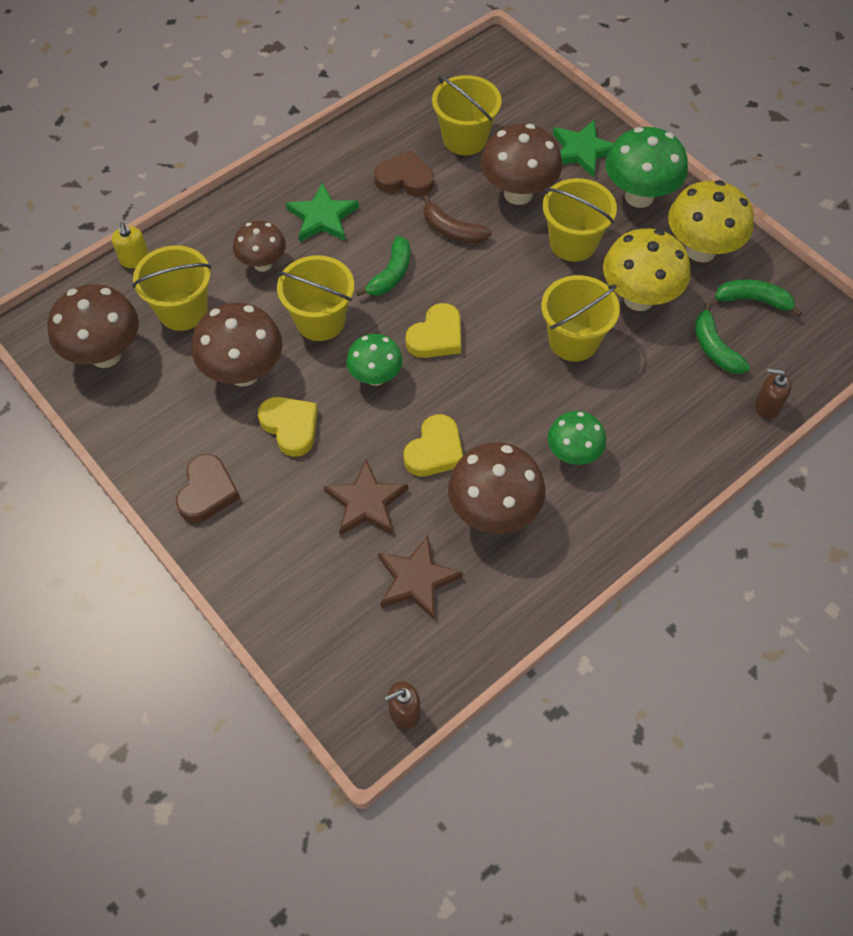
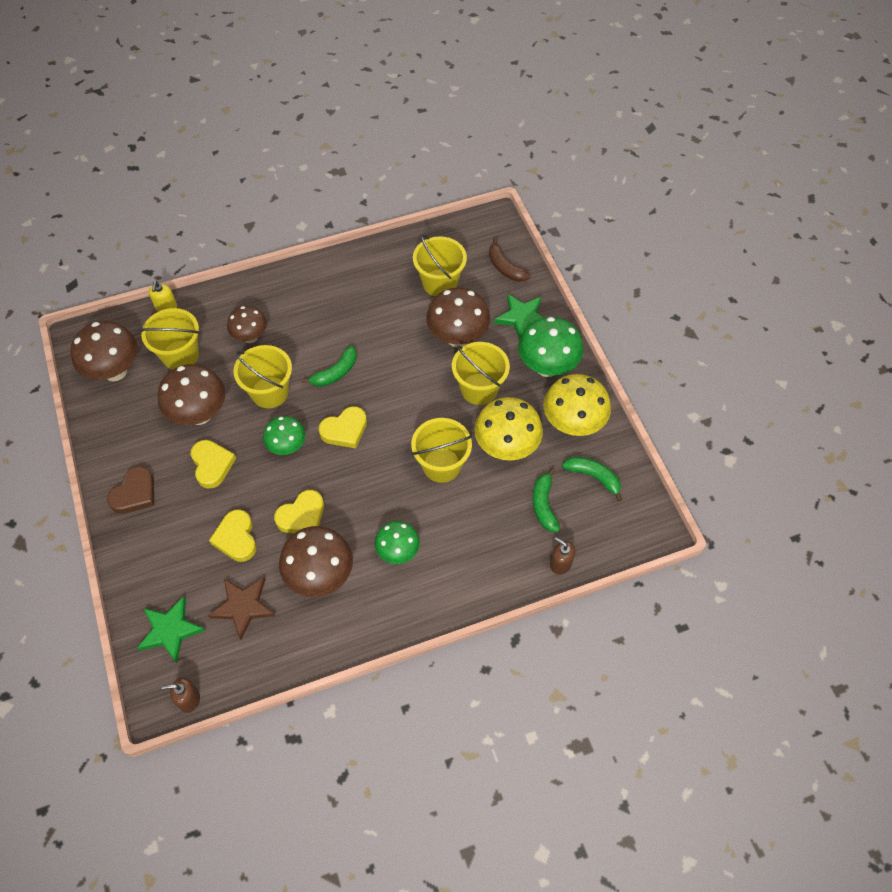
camera: 20 degrees right, 0 degrees up
(322, 217) = (308, 314): green star -> green star (170, 630)
(366, 502) = (236, 538): brown star -> yellow heart
(405, 179) = (381, 302): brown heart -> none
(452, 230) = (396, 352): brown banana -> brown banana (505, 267)

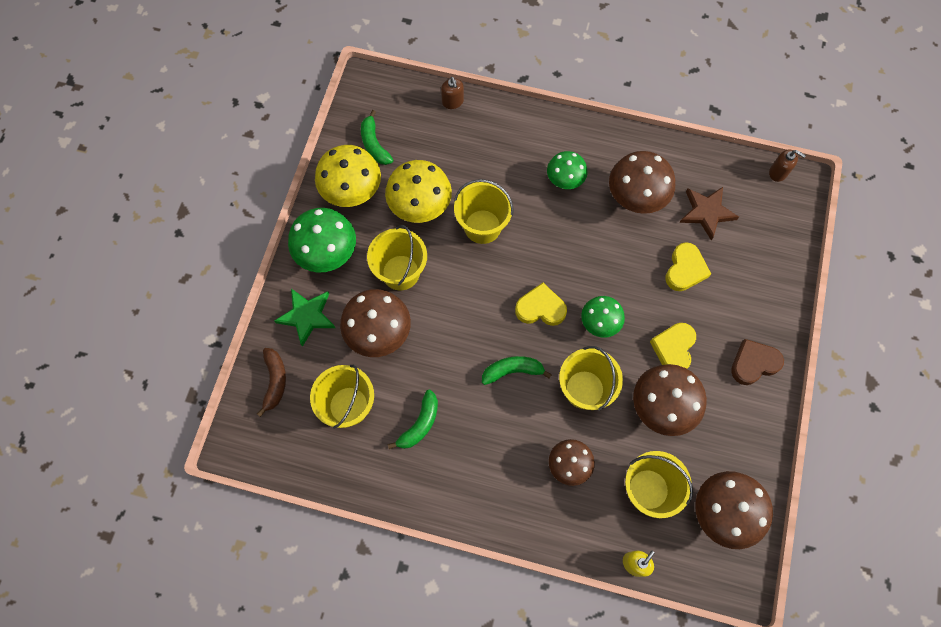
camera: 145 degrees left, 10 degrees up
(170, 630) = (771, 228): green star -> none
(302, 516) = (622, 255): yellow heart -> none
(544, 505) = (429, 147): green banana -> green banana (420, 424)

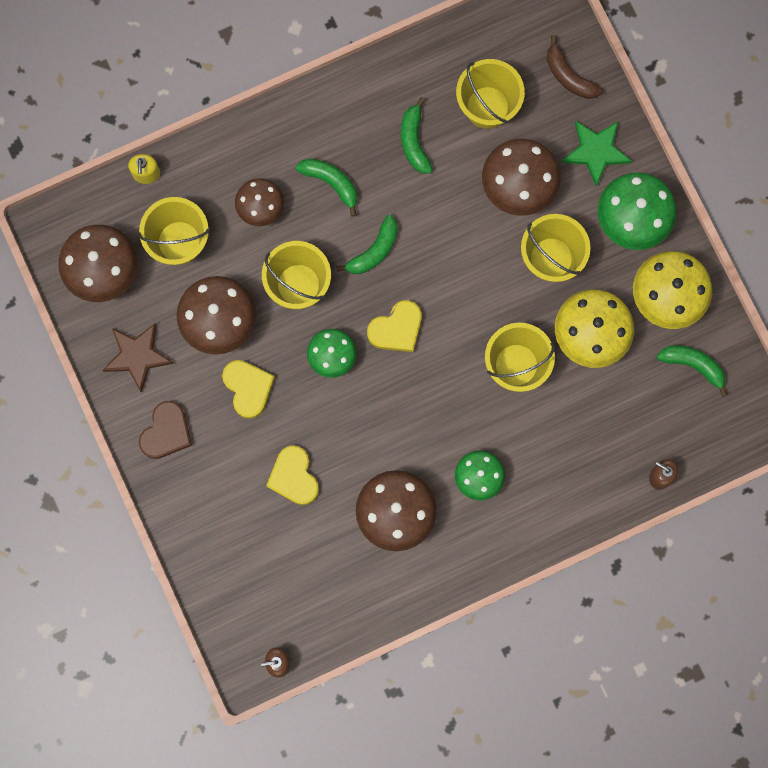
camera: 140 degrees right, 10 degrees up
(503, 443) = (331, 182): none -> green banana
(706, 212) = (317, 557): brown star -> brown star (137, 356)

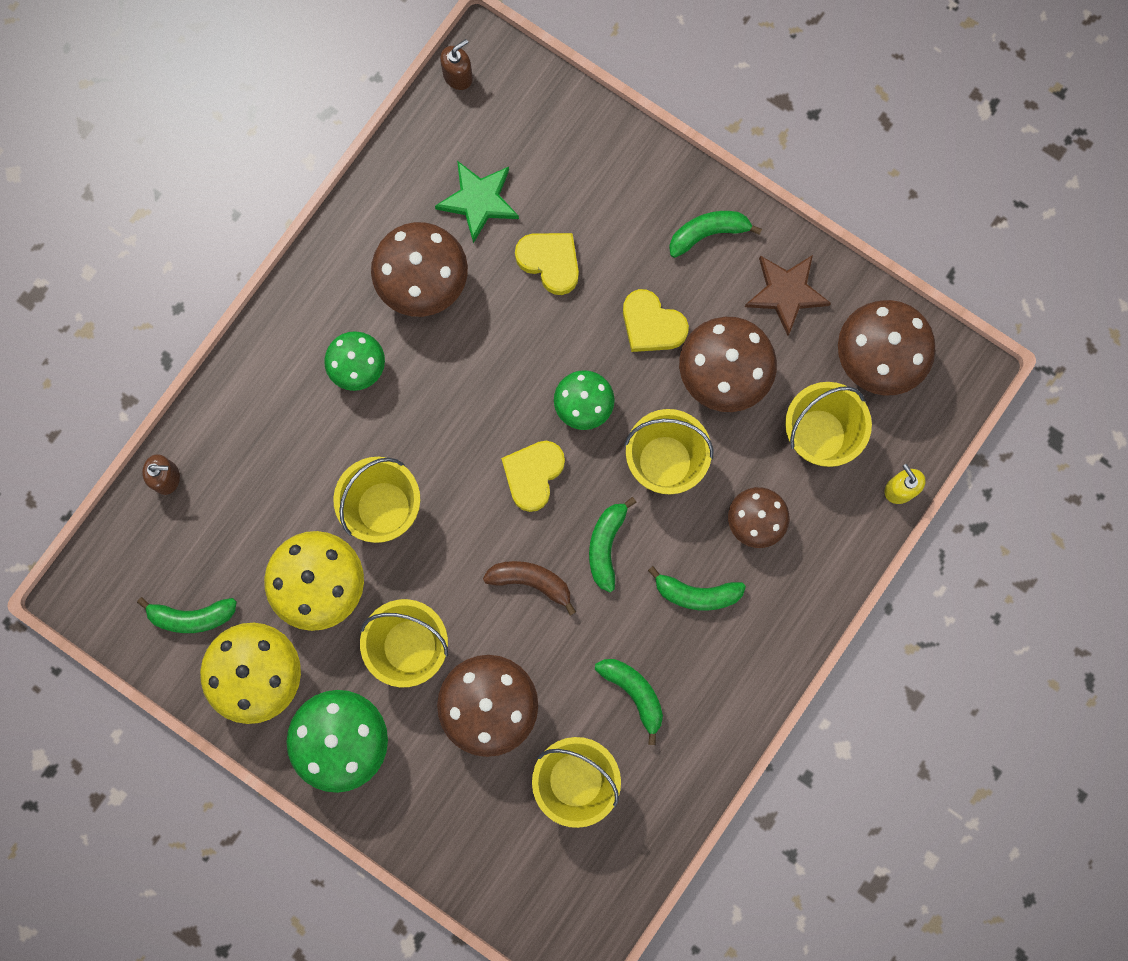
camera: 150 degrees right, 0 degrees up
(166, 432) = (708, 233): brown heart -> green banana
(569, 76) = (505, 871): brown banana -> brown banana (531, 581)
(596, 152) = (426, 798): green star -> green star (478, 201)

